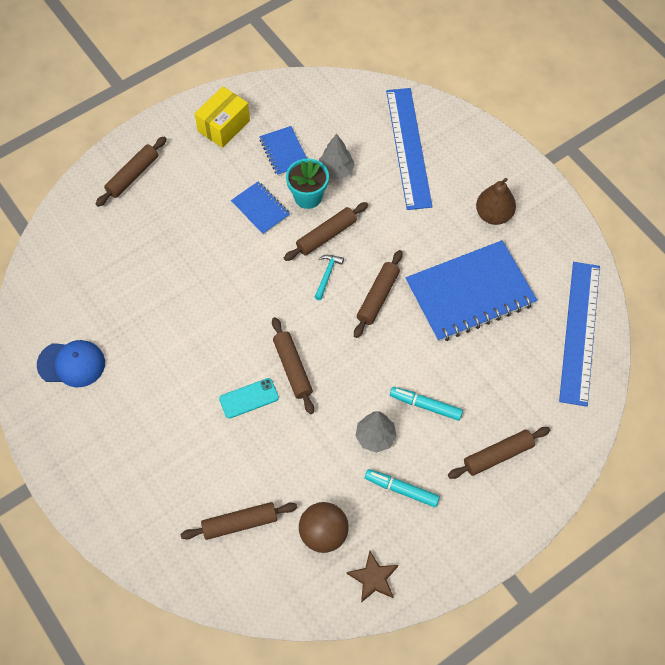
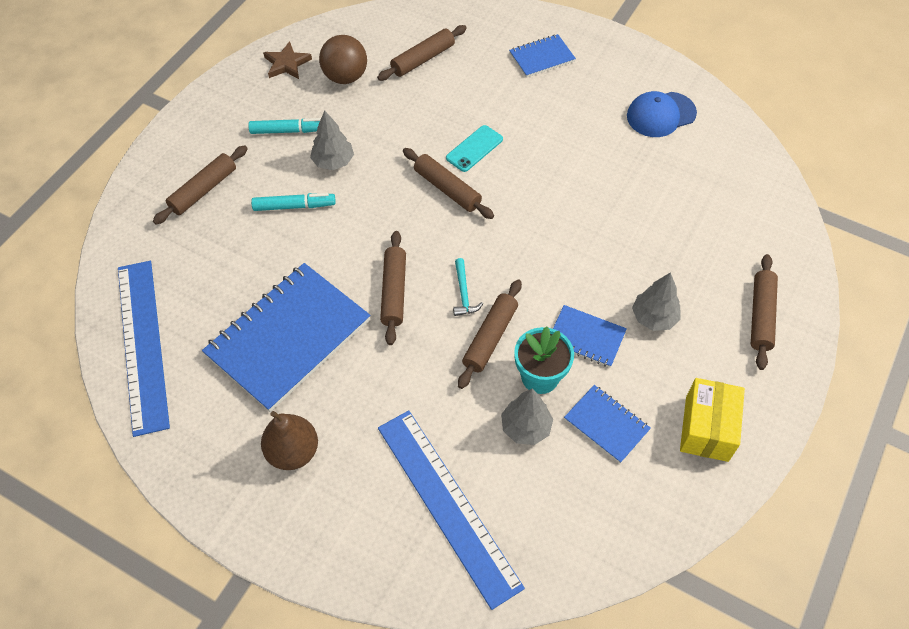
camera: 155 degrees right, 5 degrees down
(128, 474) = (542, 57): none -> blue notebook
(205, 203) = (654, 317): none -> grey tree

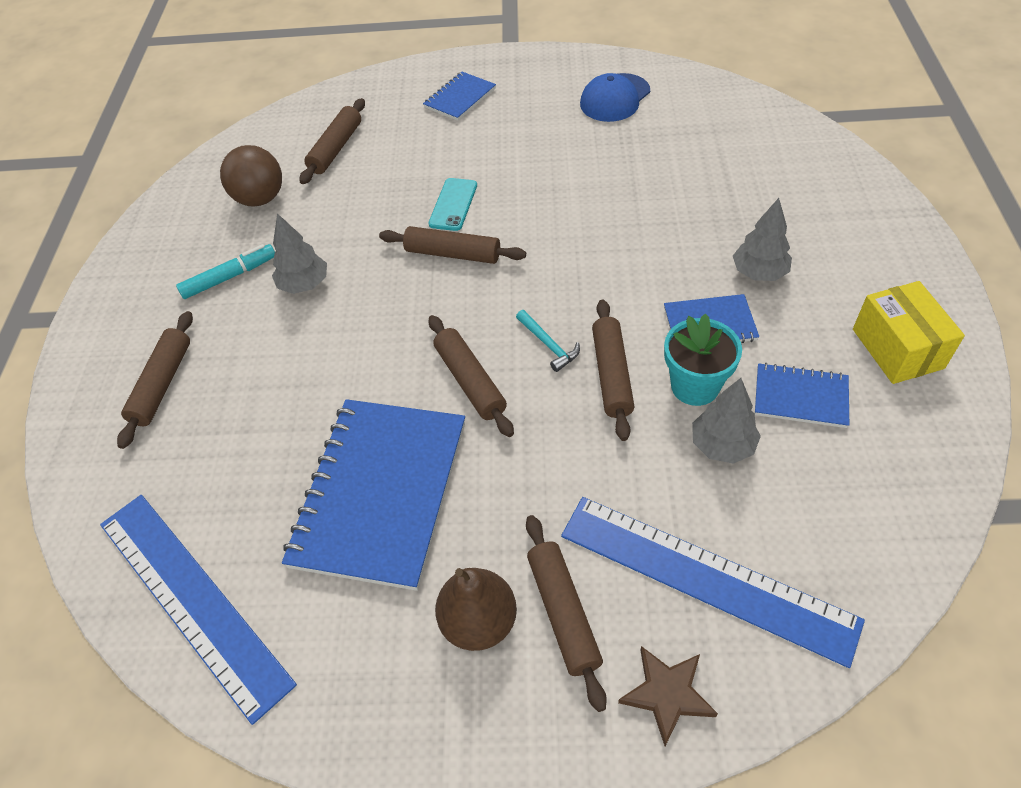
camera: 25 degrees left, 5 degrees down
(287, 63) = (182, 214): brown star -> brown star (667, 694)
(294, 206) = (289, 349): turquoise marker -> none
(761, 315) = (854, 223): brown rolling pin -> brown rolling pin (563, 613)

